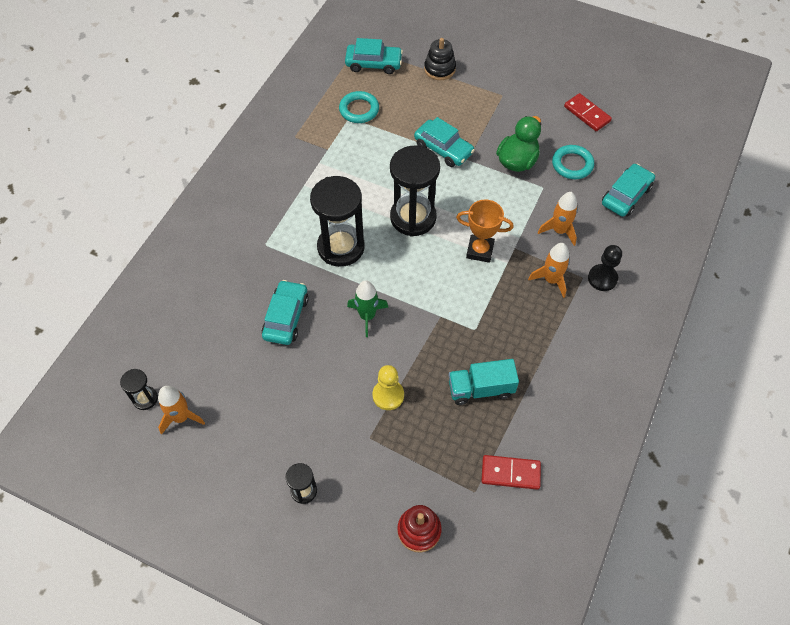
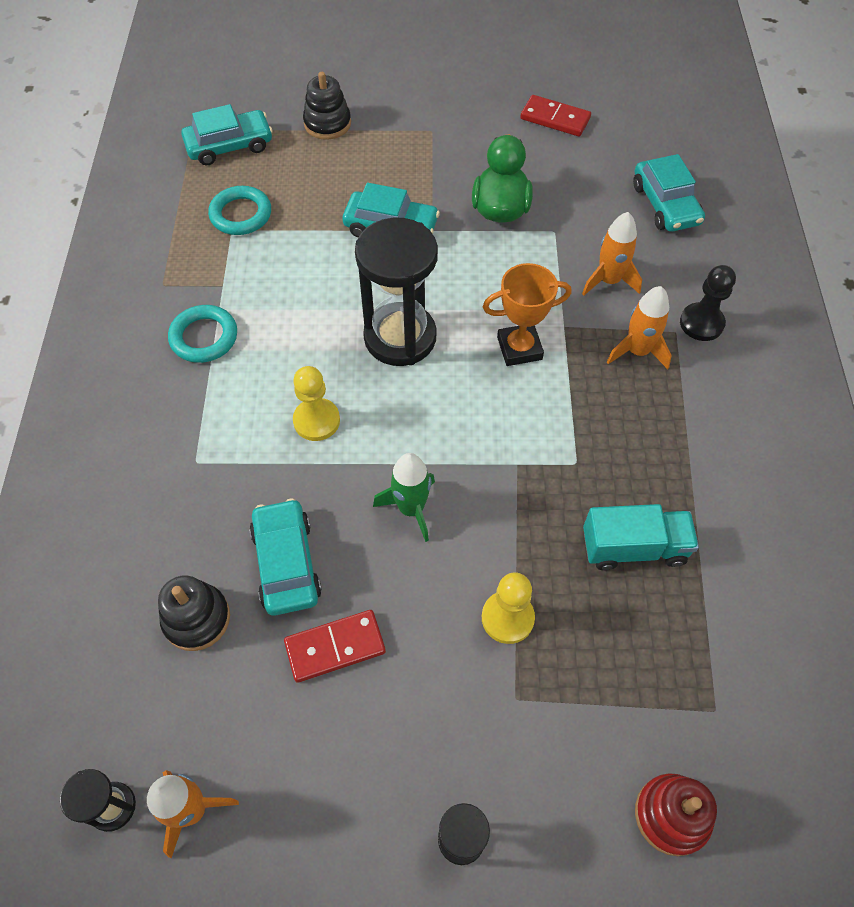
camera: 25 degrees left, 0 degrees up
(227, 326) = (196, 618): none -> black stacking toy
(341, 247) = (316, 421): black hourglass -> yellow pawn
(480, 389) = (633, 547): turquoise truck -> turquoise truck turned 150 degrees counterclockwise
(510, 473) = (747, 657): red domino -> red domino (335, 647)
(572, 164) = (574, 188): turquoise ring -> turquoise ring (204, 337)
(626, 195) = (665, 204): turquoise car -> turquoise car turned 150 degrees clockwise

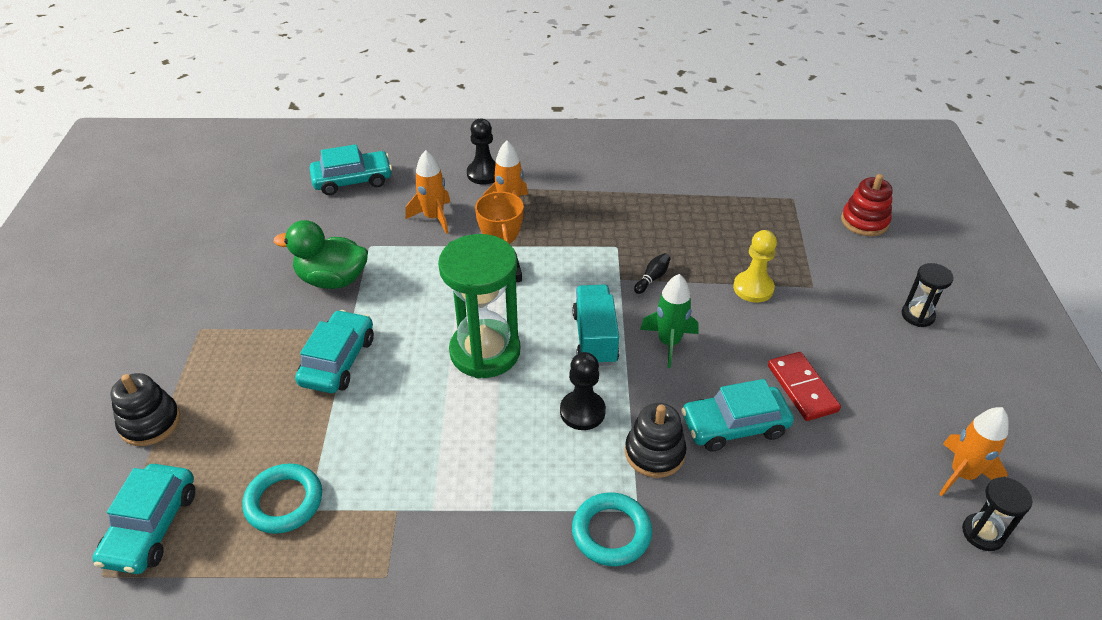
camera: 90 degrees left, 15 degrees down
(196, 618) = (802, 489): black stacking toy -> black stacking toy (654, 453)
(204, 337) = (473, 520): turquoise ring -> turquoise ring (611, 532)
(229, 146) = (151, 526): turquoise car -> turquoise car turned 150 degrees counterclockwise
(316, 421) = (582, 411): yellow pawn -> black pawn
(400, 337) = (485, 352): black hourglass -> green hourglass
(519, 499) = (652, 278): none -> black bowling pin
(555, 118) = (218, 238): red domino -> none
(633, 547) = (684, 223): turquoise truck -> turquoise truck (595, 338)

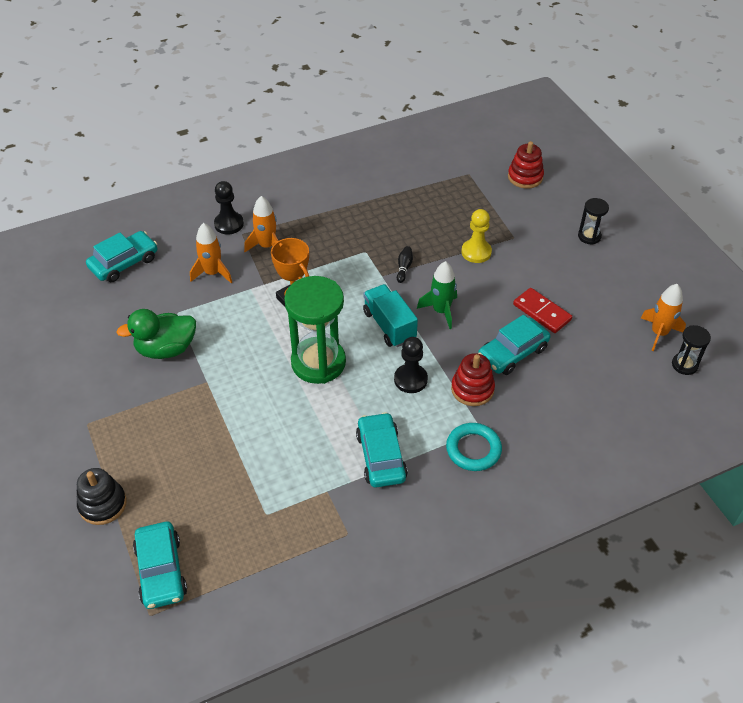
camera: 25 degrees left, 5 degrees up
(284, 501) = (245, 517): turquoise ring -> none
(338, 360) = (214, 408): turquoise car -> turquoise car (381, 456)
(654, 453) = (472, 389): black stacking toy -> red stacking toy

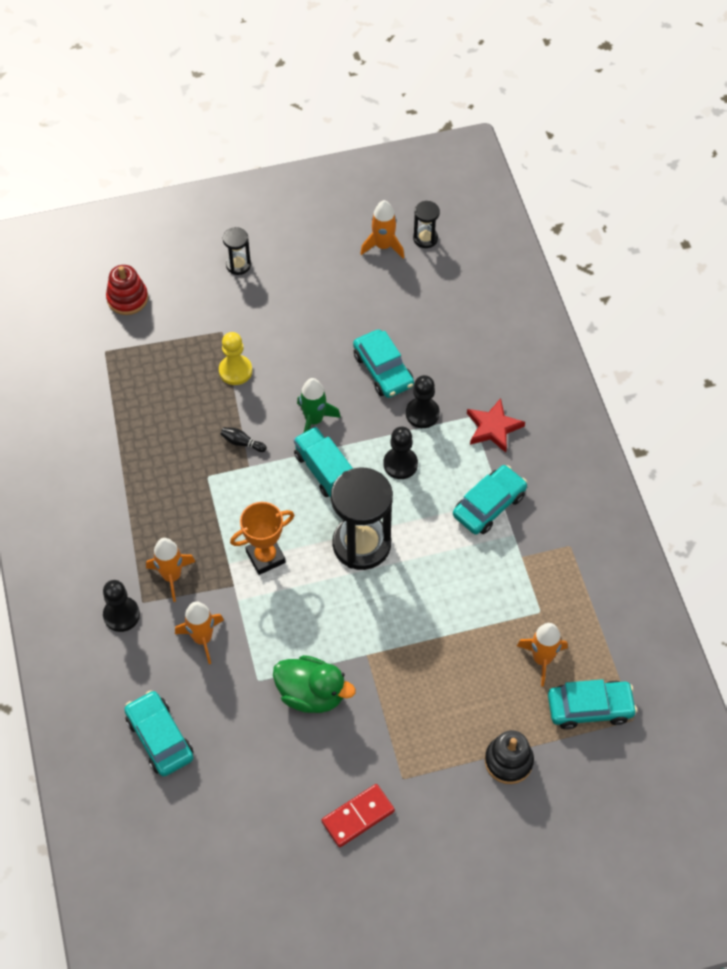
camera: 80 degrees left, 10 degrees up
(166, 349) = (311, 694): green duck -> green duck turned 60 degrees counterclockwise
(213, 521) = (542, 659): none -> orange rocket
(318, 362) = (361, 544): green hourglass -> black hourglass
(381, 456) = (489, 505): turquoise car -> turquoise car turned 135 degrees clockwise
(389, 325) = (324, 471): turquoise truck -> turquoise truck turned 75 degrees clockwise
(472, 389) = (422, 414): red stacking toy -> black pawn
(473, 449) = (493, 427): turquoise ring -> red star
(542, 312) = (335, 333): red domino -> red domino (358, 816)

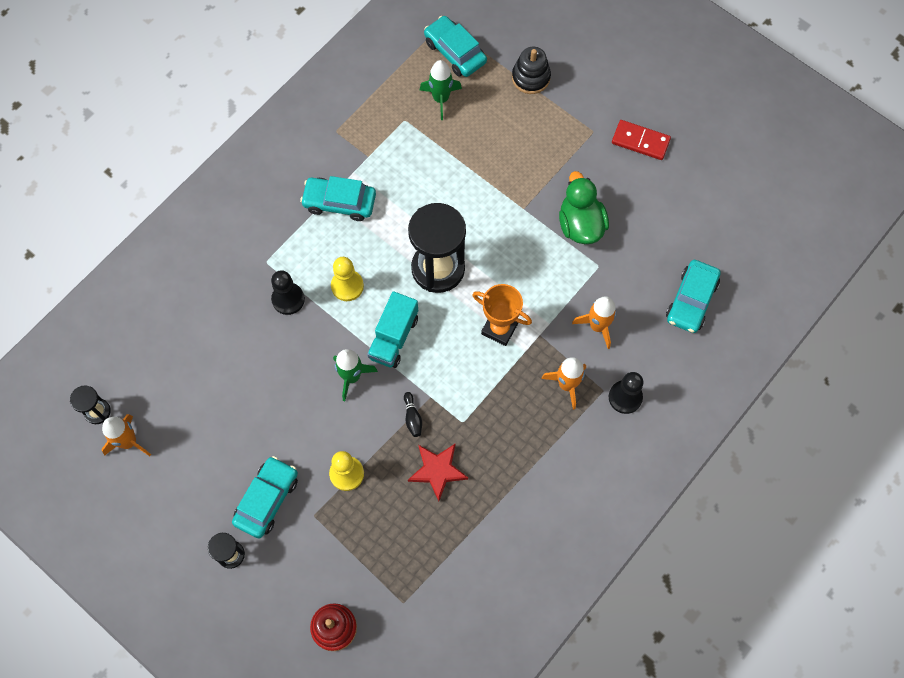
camera: 125 degrees left, 10 degrees up
(383, 370) = (265, 356): turquoise car -> turquoise car (267, 499)
(400, 464) = (347, 286): black pawn -> yellow pawn
(493, 427) = (266, 240): red star -> red star (437, 471)
(542, 659) = (441, 99): orange rocket -> green rocket

